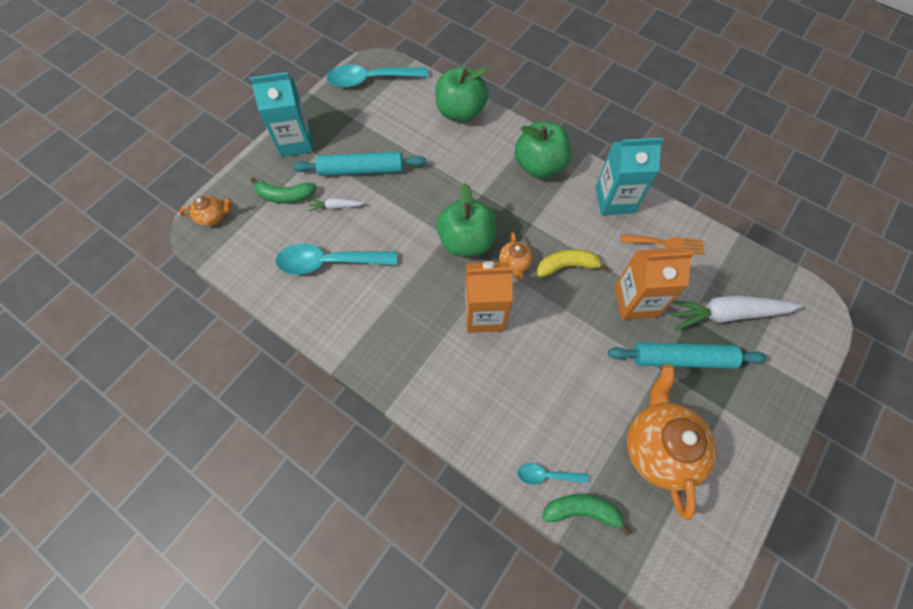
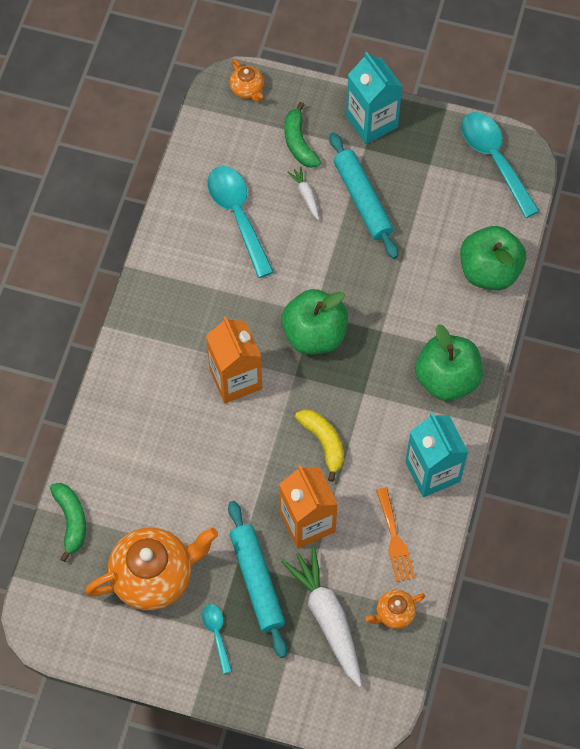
camera: 70 degrees right, 0 degrees up
(514, 264) = (306, 390): orange teapot -> orange teapot (394, 613)
(546, 475) = (93, 482): turquoise spoon -> turquoise spoon (216, 634)

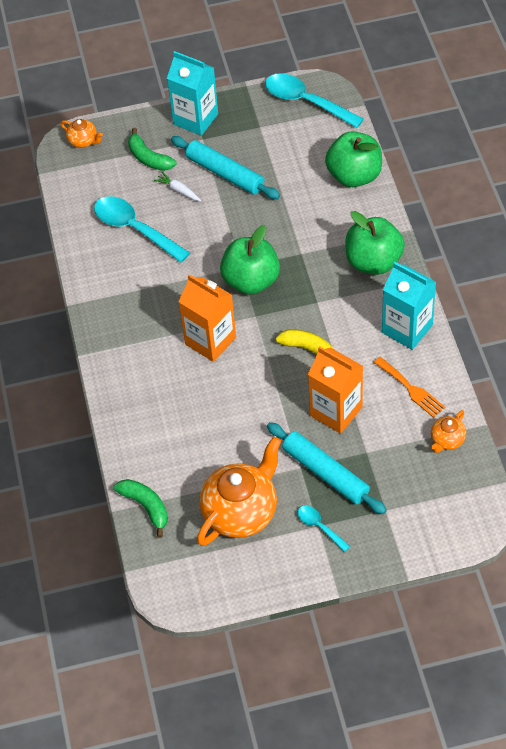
camera: 25 degrees left, 10 degrees down
(327, 618) = (398, 470): white carrot -> none

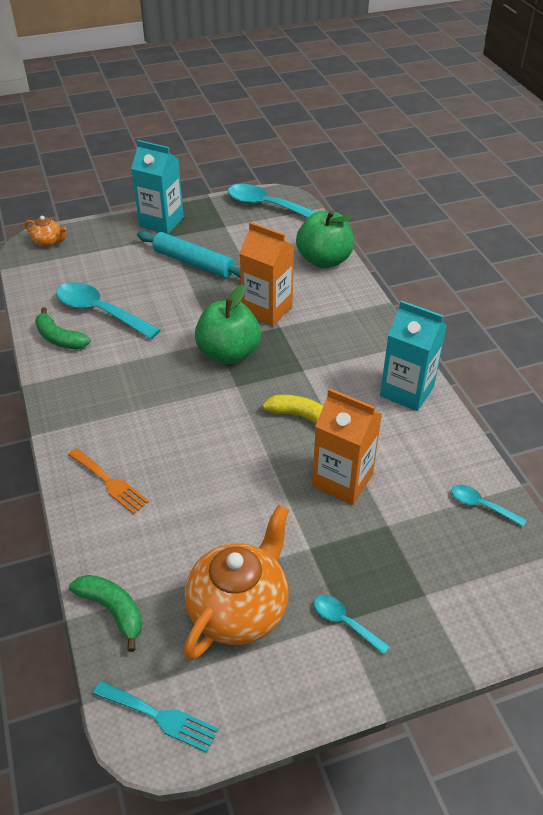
camera: 10 degrees left, 10 degrees down
(149, 158) = (115, 253): green banana -> green banana (59, 338)
(178, 190) = (146, 278): white carrot -> none
(179, 583) = (160, 717): none -> turquoise fork
(210, 341) = (187, 413): orange carton -> orange carton (267, 310)
(325, 473) = (341, 553): turquoise rolling pin -> none
(373, 262) = (357, 331): green apple -> none
(411, 389) = (425, 452): orange fork -> orange fork (110, 482)
(447, 440) = (481, 505): orange teapot -> turquoise spoon

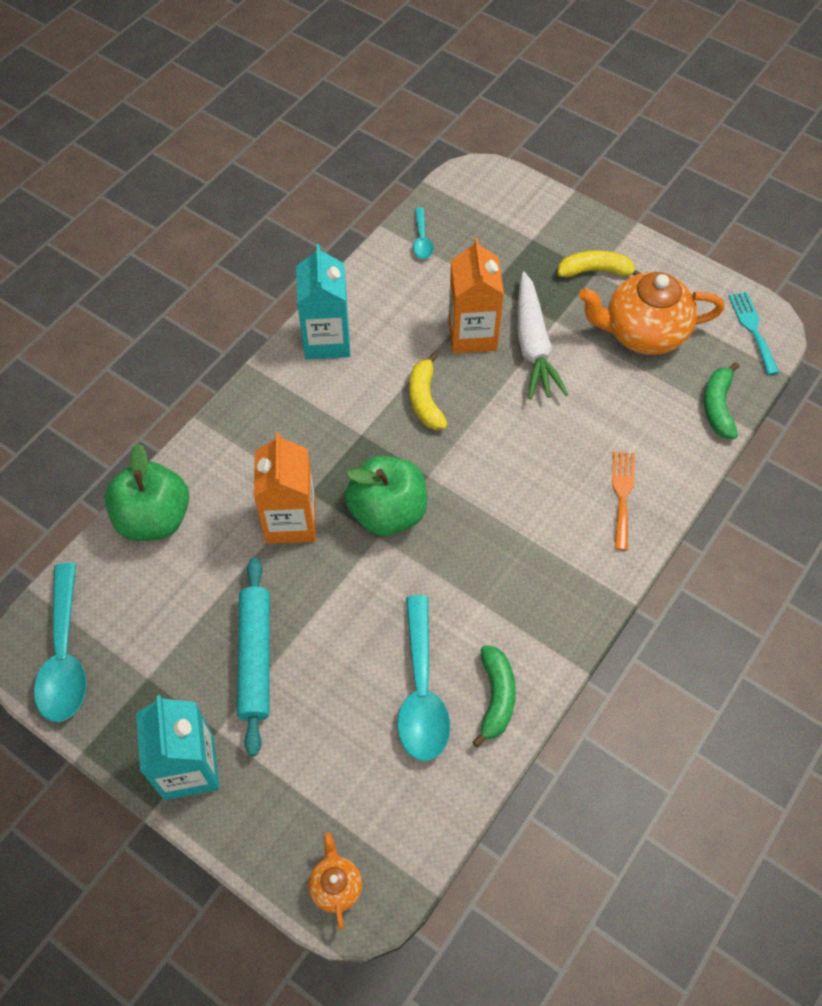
camera: 125 degrees left, 15 degrees up
(296, 515) = (533, 345): none -> white carrot
(344, 622) = (595, 271): turquoise spoon -> yellow banana

